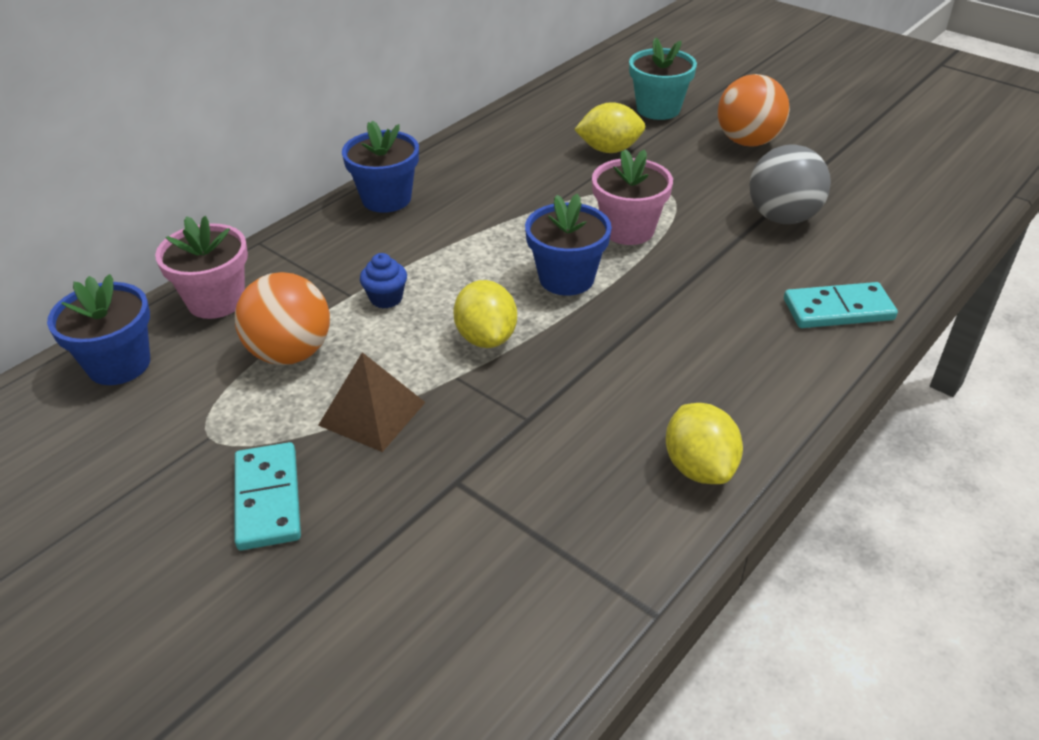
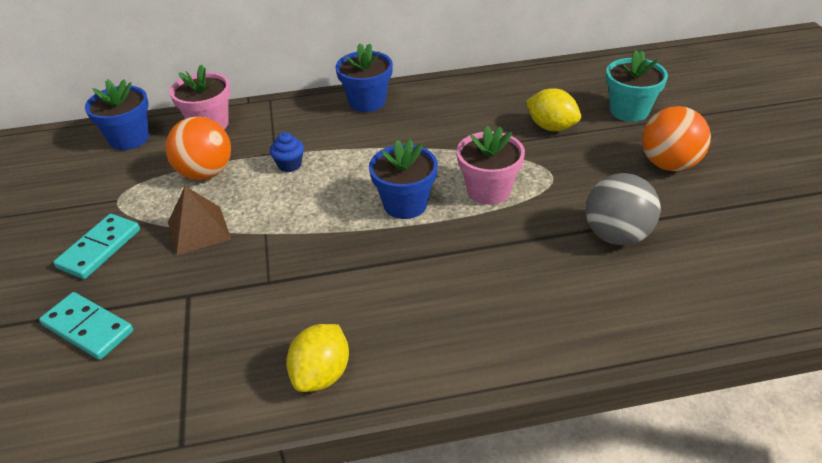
camera: 40 degrees right, 0 degrees up
(486, 337) = (310, 218): yellow lemon -> none
(838, 310) = (564, 326): turquoise domino -> turquoise domino (88, 328)

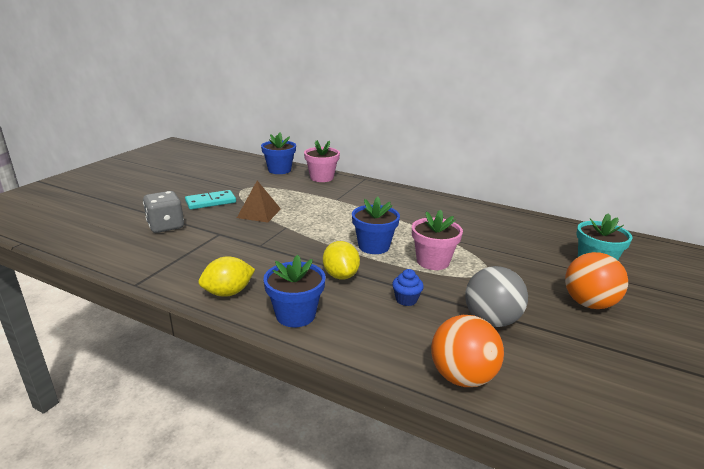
camera: 35 degrees right, 15 degrees down
(88, 328) = (166, 226): turquoise domino -> grey dice
(205, 173) = (293, 194): orange ball -> orange ball (462, 377)
(289, 165) = (337, 206): blue cupcake -> blue cupcake (406, 300)
(367, 102) = (416, 197): blue flower pot -> blue flower pot (295, 315)
(551, 127) = (520, 250): yellow lemon -> yellow lemon (340, 275)

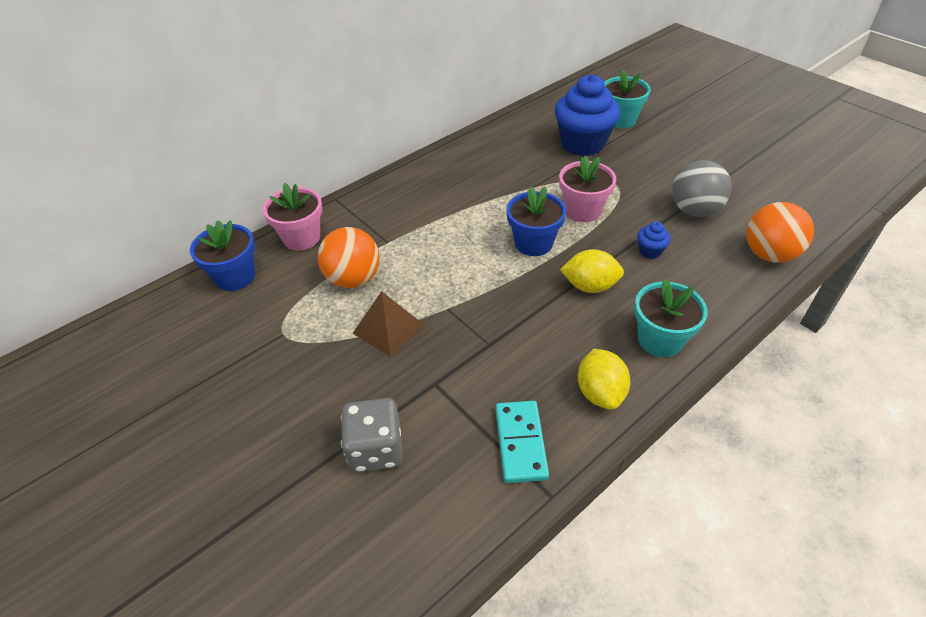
camera: 65 degrees left, 20 degrees up
(211, 202) = (312, 381): turquoise domino -> turquoise domino (520, 443)
(295, 315) = (660, 340): blue flower pot -> turquoise flower pot
(529, 250) = (582, 144): none -> blue cupcake
(588, 303) = (680, 150): orange ball -> orange ball (353, 279)

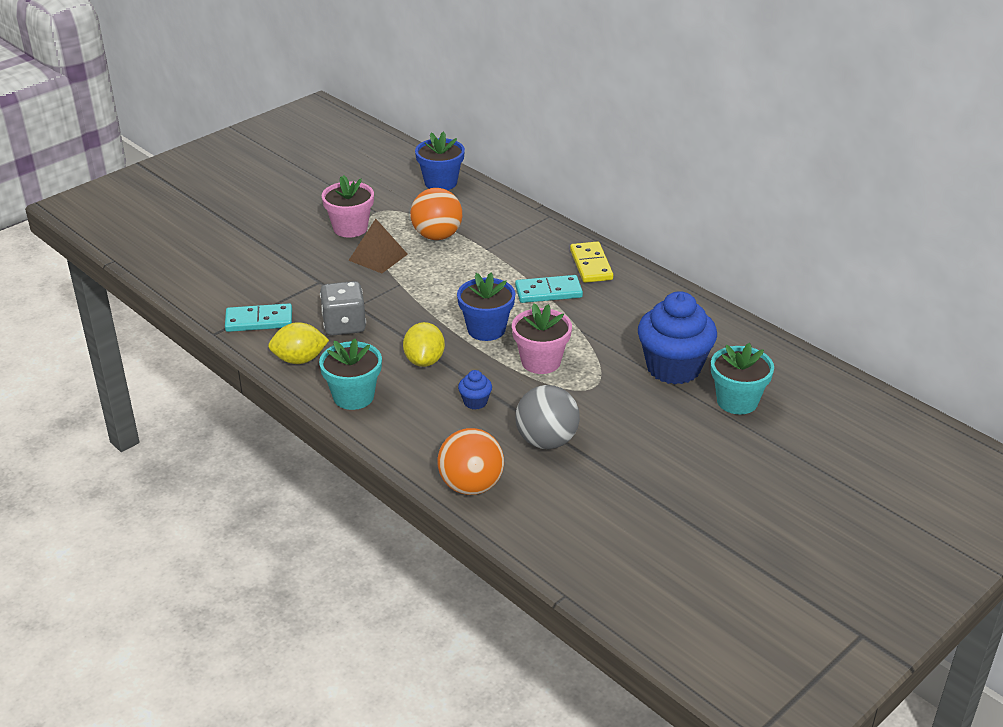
camera: 85 degrees right, 10 degrees down
(301, 238) = (490, 206): pink flower pot -> pink flower pot (350, 228)
(376, 449) = (264, 260): grey dice -> grey dice (344, 325)
(429, 177) = (591, 265): none -> yellow domino
(471, 203) = (548, 292): none -> turquoise domino

